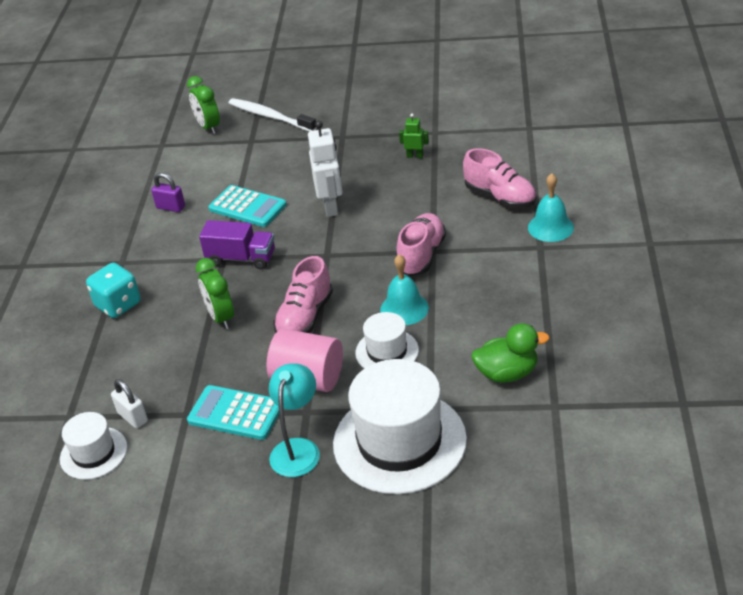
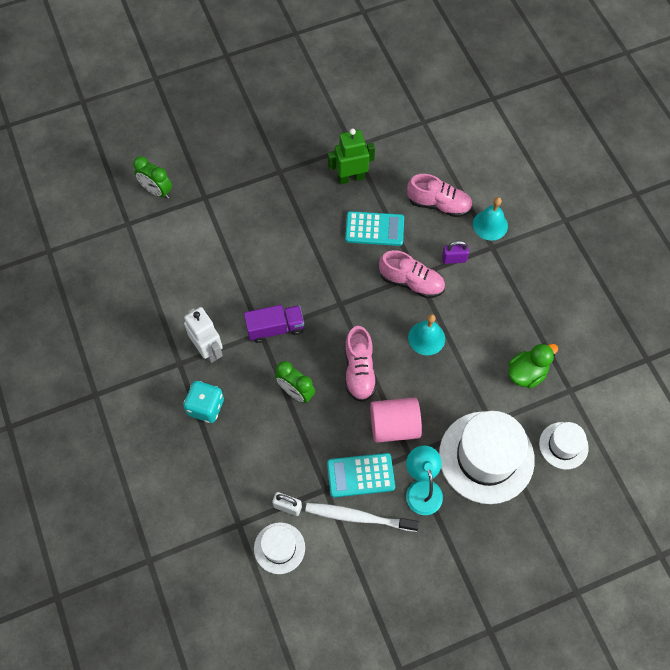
camera: 30 degrees left, 25 degrees up
(171, 207) = (182, 292): purple padlock -> purple padlock (454, 259)
(247, 207) = (247, 273): turquoise calculator -> turquoise calculator (374, 229)
(270, 117) = (204, 164): white toothbrush -> white toothbrush (359, 517)
(331, 207) = (315, 252): white robot -> white robot (208, 350)
(387, 351) = (435, 382): white hat -> white hat (563, 445)
(415, 156) = (351, 178): green robot -> green robot, size x1.93
(421, 255) = (411, 282): pink shoe -> pink shoe turned 120 degrees clockwise

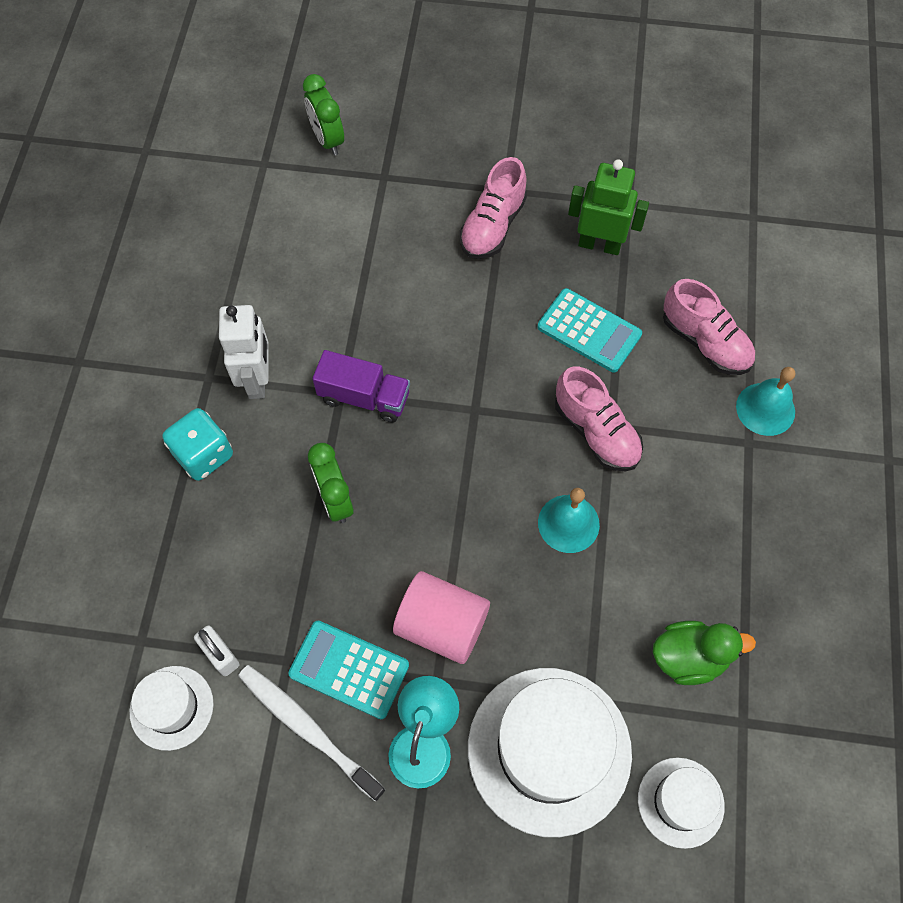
camera: 30 degrees right, 0 degrees up
(359, 371) = (442, 518): pink shoe -> pink shoe (492, 226)
(454, 259) = (680, 430): purple padlock -> none

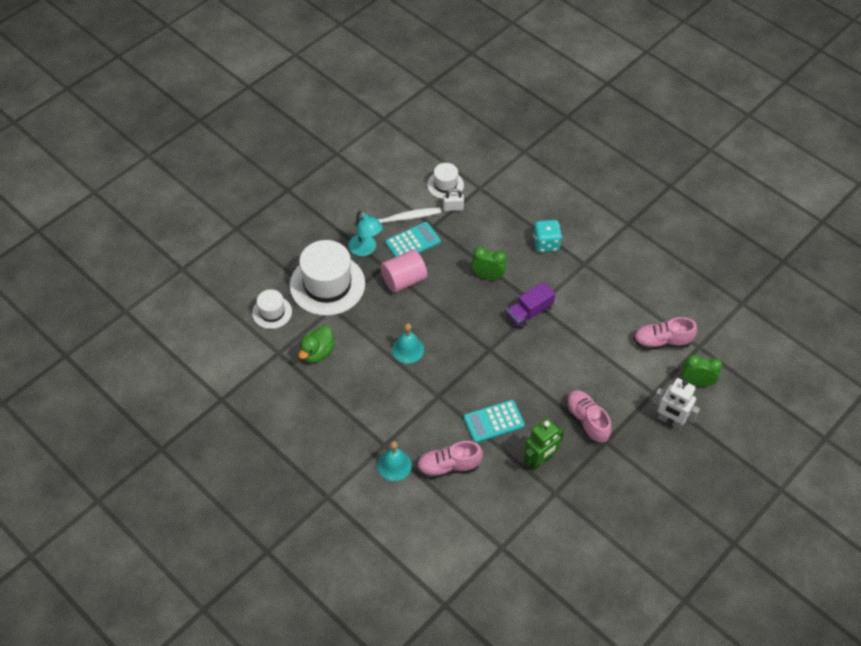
camera: 125 degrees right, 10 degrees down
(257, 379) = (569, 280): white robot -> white robot (670, 421)
(596, 432) = (440, 388): pink shoe -> pink shoe (661, 342)

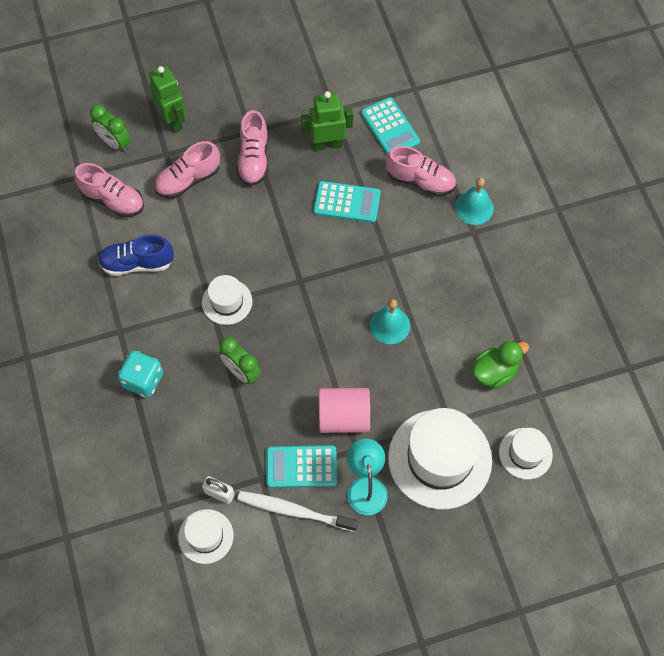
camera: 150 degrees left, 10 degrees up
(499, 500) = (390, 127): none -> turquoise calculator
(529, 313) = (227, 302): purple truck -> white hat
(608, 308) = (137, 263): none -> blue shoe
(621, 381) = (188, 180): none -> pink shoe
(670, 421) = (173, 120): white robot -> green robot

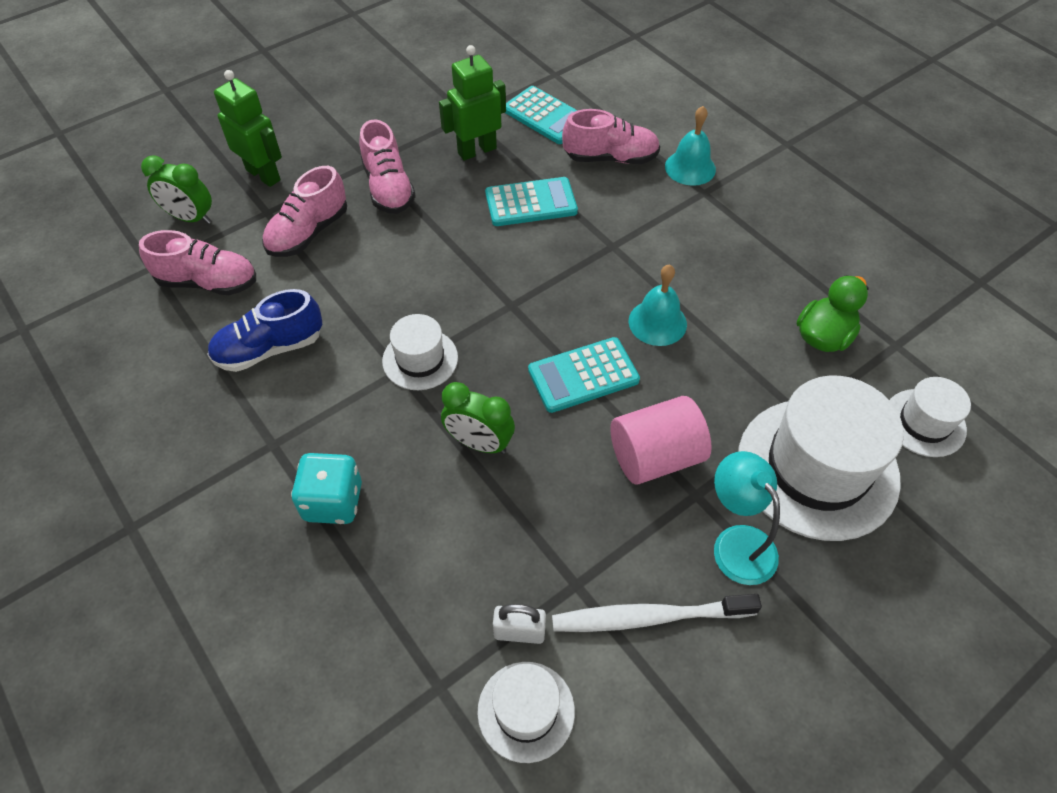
camera: 20 degrees left, 10 degrees down
(301, 467) = (628, 546): turquoise calculator -> turquoise calculator (583, 375)

